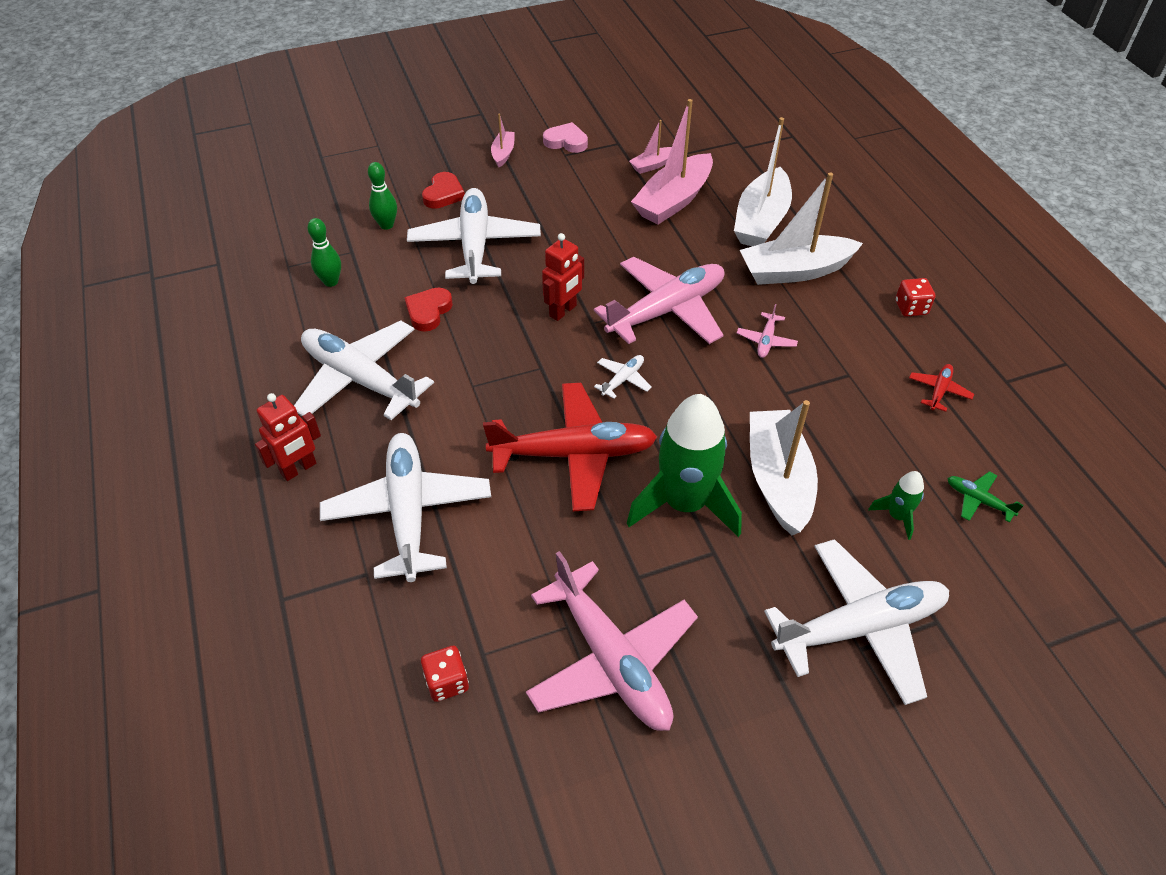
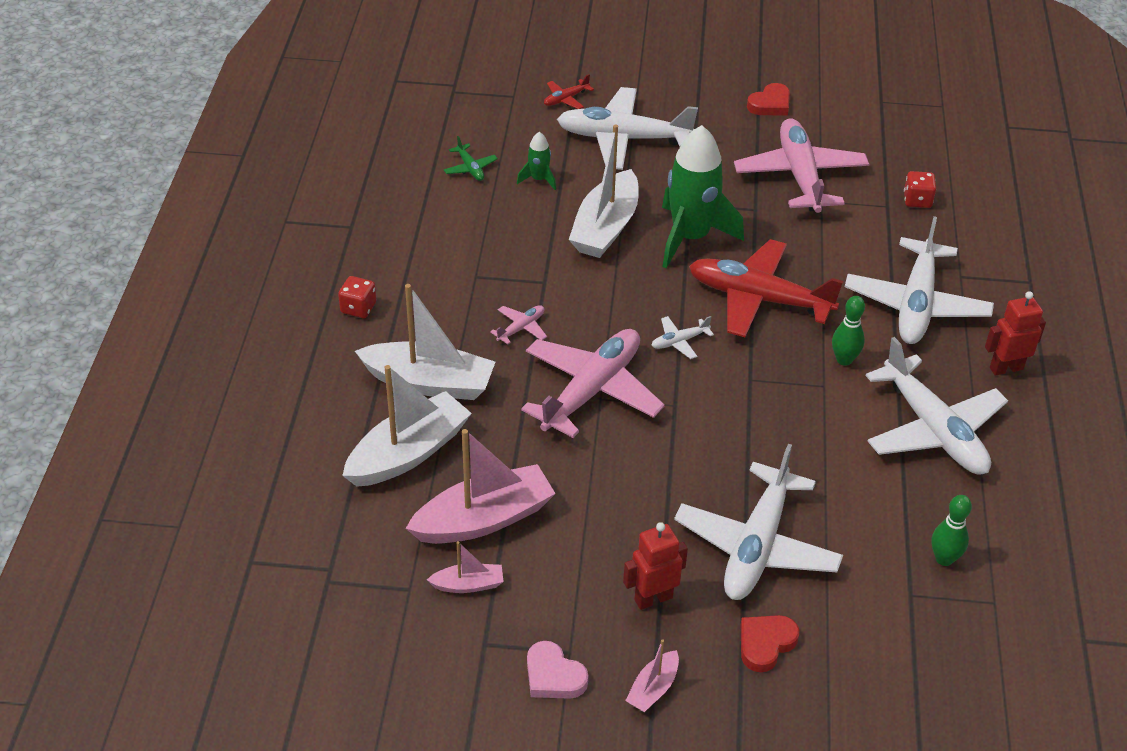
camera: 155 degrees left, 5 degrees down
(386, 225) = (856, 620): green bowling pin -> green bowling pin (844, 360)
(428, 311) = (841, 479): red heart -> red heart (770, 104)
(563, 311) = (698, 427): red robot -> red robot (653, 598)
(667, 310) = (592, 390): pink plane -> pink plane turned 135 degrees clockwise
(939, 391) = (414, 239): red plane -> red plane (565, 99)

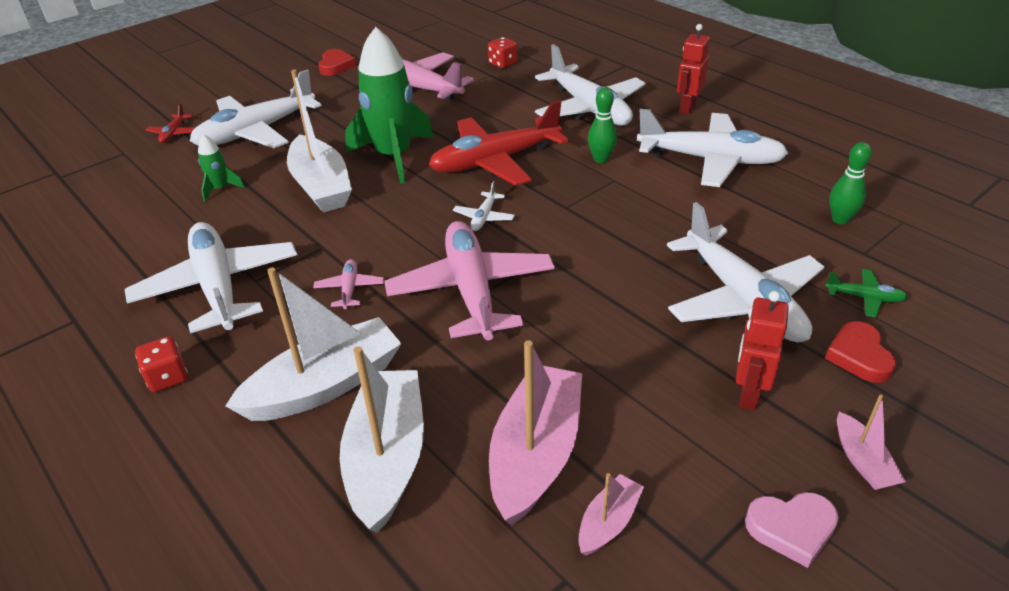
camera: 45 degrees left, 5 degrees down
(450, 263) = (218, 286): none -> white plane
(470, 168) = (146, 214): green plane -> green plane (865, 297)

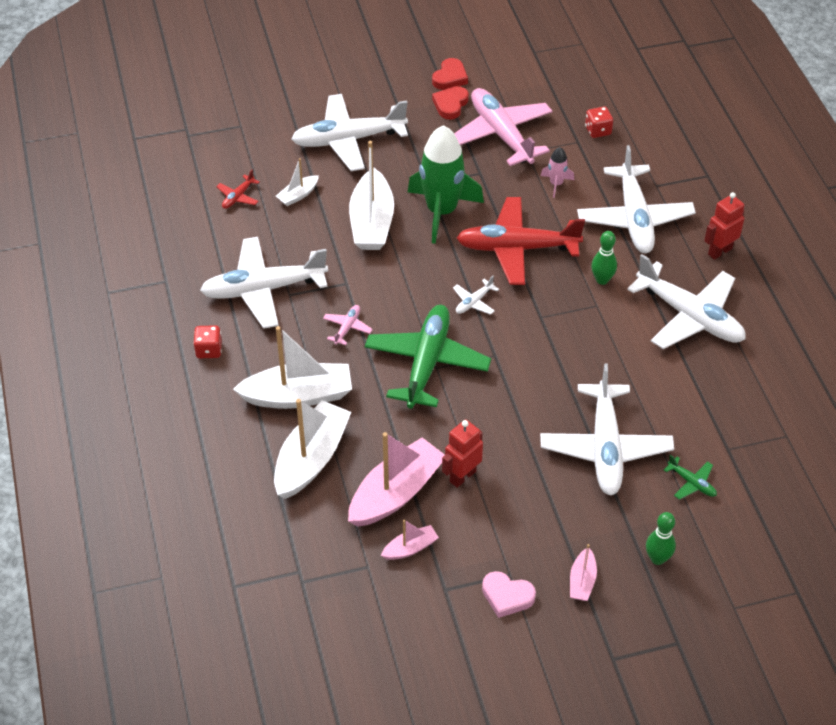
camera: 25 degrees right, 10 degrees up
(174, 134) = (285, 117): red plane -> red plane (238, 197)
(218, 286) = (263, 290): white plane -> white plane turned 105 degrees counterclockwise
(220, 189) = (298, 195): green rocket -> white boat
(471, 290) = (427, 362): pink plane -> green plane
(494, 106) = (556, 184): none -> pink rocket
(748, 394) = (550, 513): red robot -> red robot (462, 476)
(840, 219) = (739, 414): green bowling pin -> green bowling pin (657, 558)
(859, 356) = (645, 520): red heart -> red heart (450, 105)

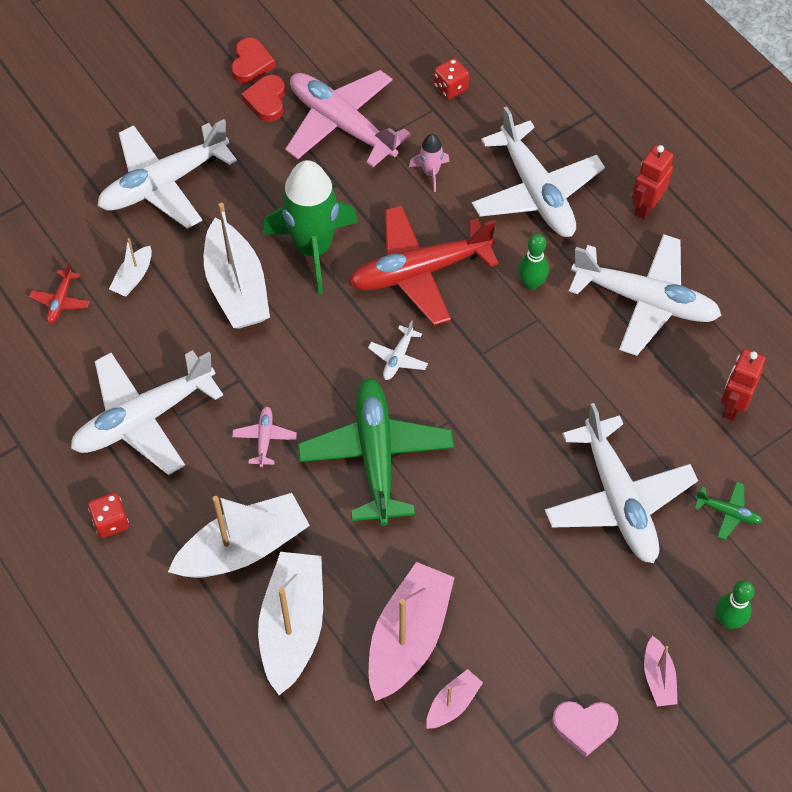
camera: 20 degrees left, 10 degrees up
(462, 476) = (474, 590): red robot -> red robot (732, 406)

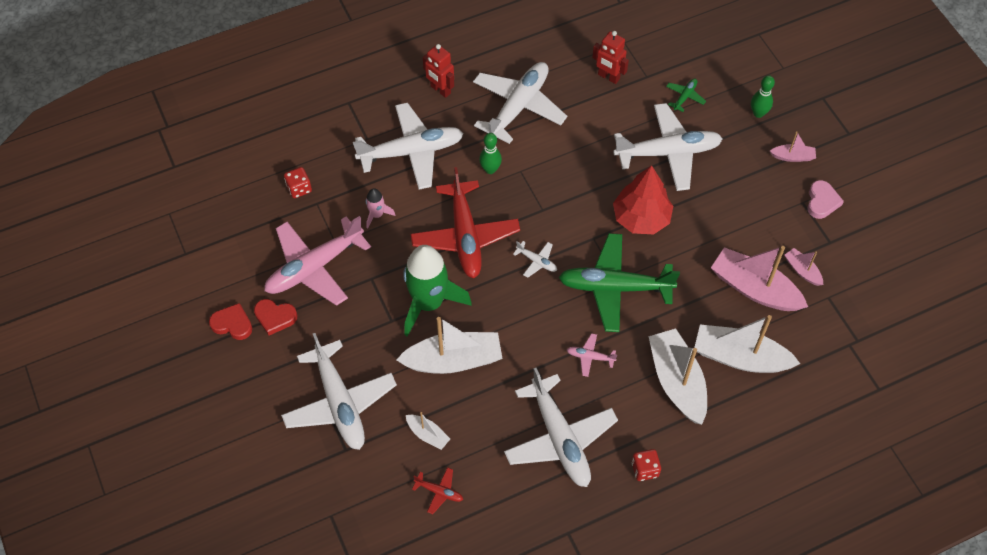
camera: 80 degrees left, 0 degrees up
(495, 476) = (641, 218): none -> red tree

